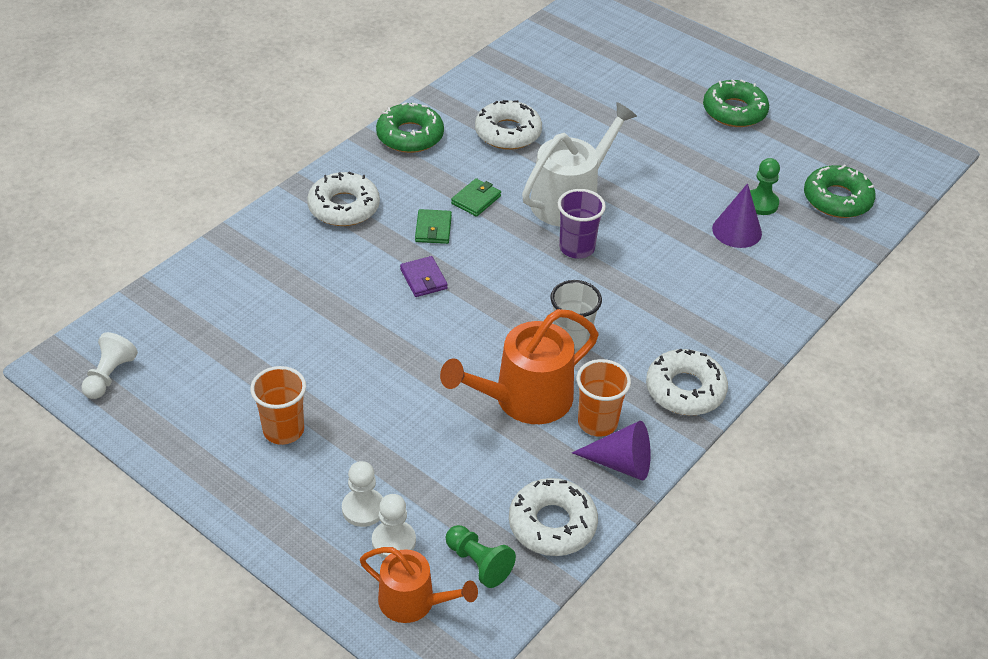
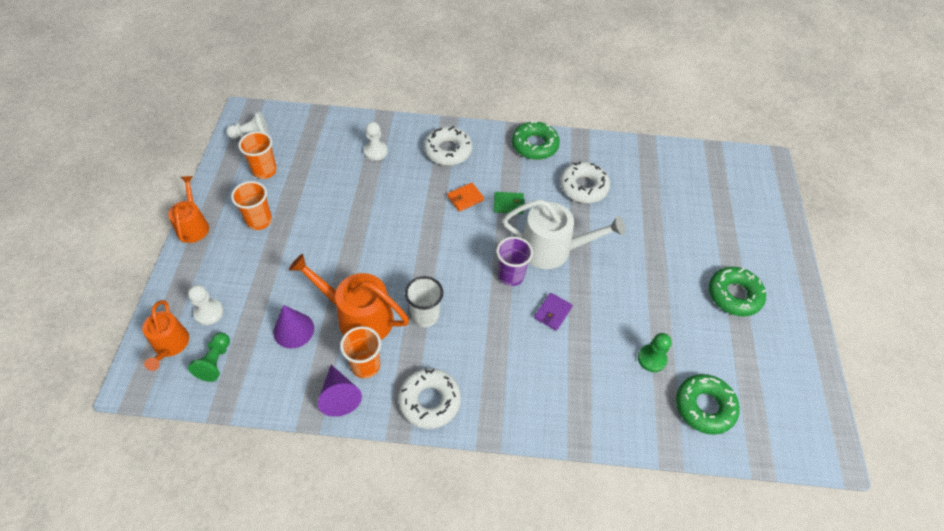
camera: 55 degrees right, 10 degrees up
(197, 389) = (264, 171): none -> orange cup
(224, 504) = (193, 226): none -> orange watering can
(363, 509) = (224, 286): white pawn -> white pawn (375, 151)
(423, 279) = (420, 216): purple wallet -> purple wallet (552, 313)
(433, 229) = (465, 198): green wallet -> orange wallet
(552, 524) = (266, 384): white donut -> none
(737, 231) = (609, 357): purple cone -> purple cone (293, 330)

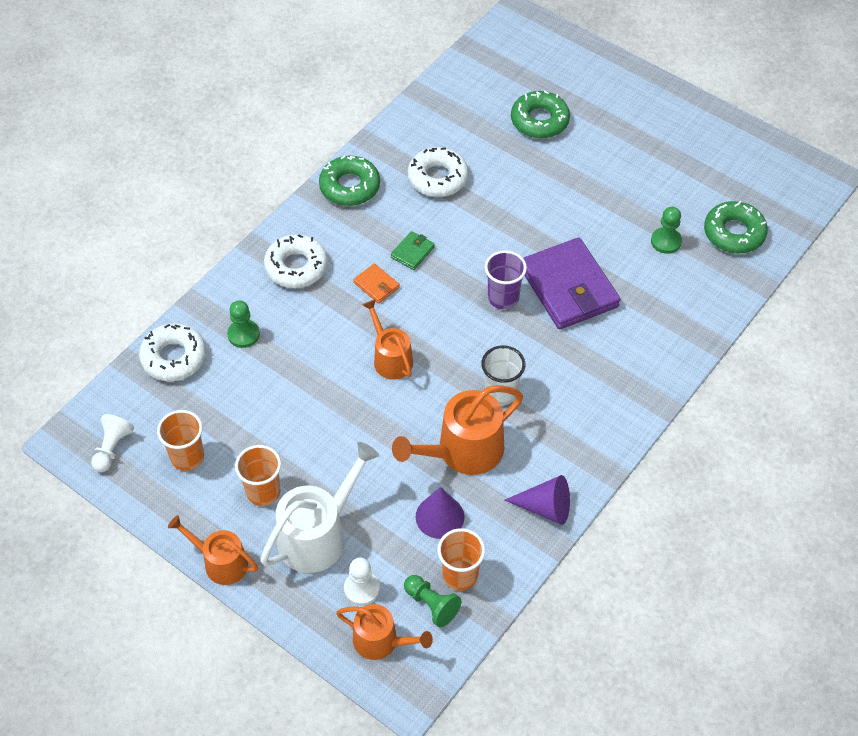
camera: 55 degrees left, 0 degrees up
(365, 365) = (525, 470): orange cup -> orange cup (460, 575)
(375, 151) = (243, 334): white pawn -> green pawn
(410, 235) = (390, 358): none -> orange watering can
(429, 401) = (598, 435): white donut -> white donut (174, 357)
(465, 198) = (376, 285): orange wallet -> orange wallet turned 45 degrees counterclockwise
(552, 249) = (496, 247): white watering can -> white watering can (318, 535)
(552, 313) = (568, 287): purple wallet -> purple wallet, size x2.33
(734, 295) = (643, 142): green donut -> green donut (539, 120)

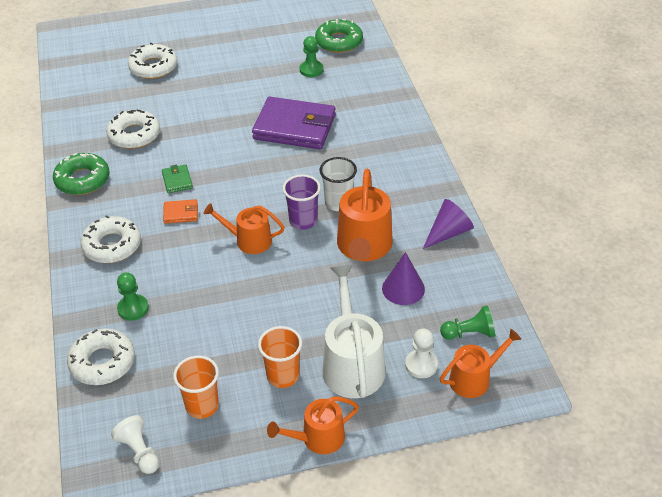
camera: 50 degrees left, 10 degrees down
(460, 575) = (460, 305): orange cup -> none
(503, 298) = (266, 160): purple cup -> purple cup (303, 221)
(539, 120) = (153, 67): green donut -> white donut

